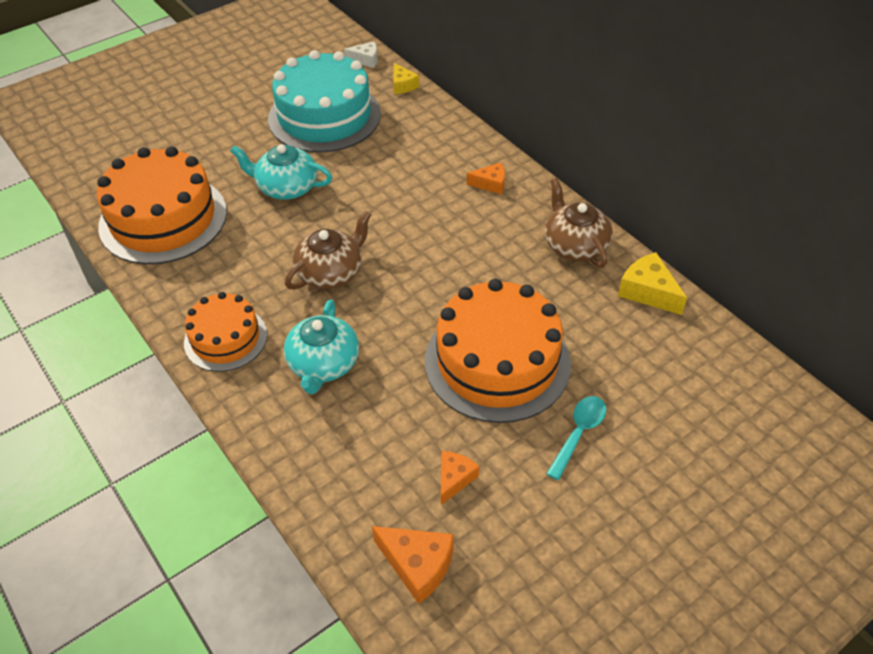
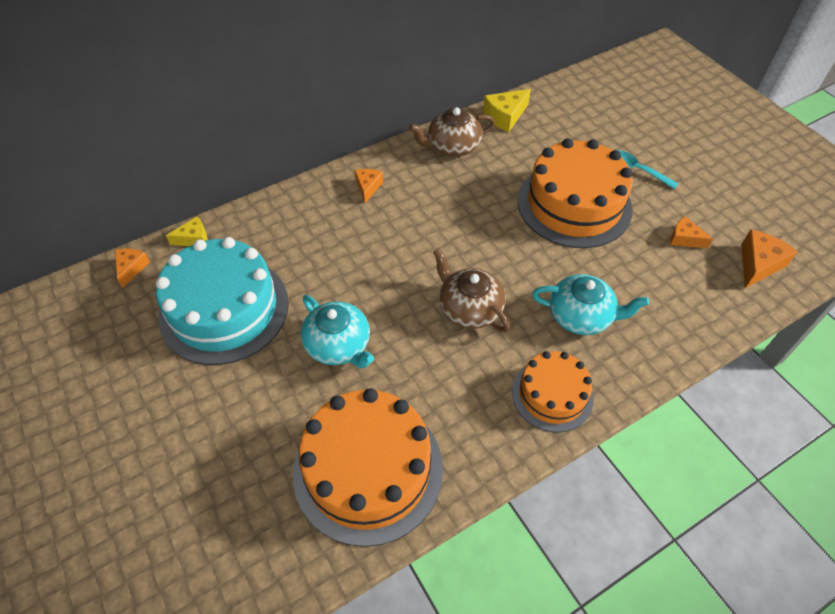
camera: 85 degrees left, 5 degrees up
(286, 187) = (338, 345): turquoise teapot -> turquoise teapot turned 60 degrees counterclockwise
(366, 60) = (131, 268): white cheese -> orange cheese

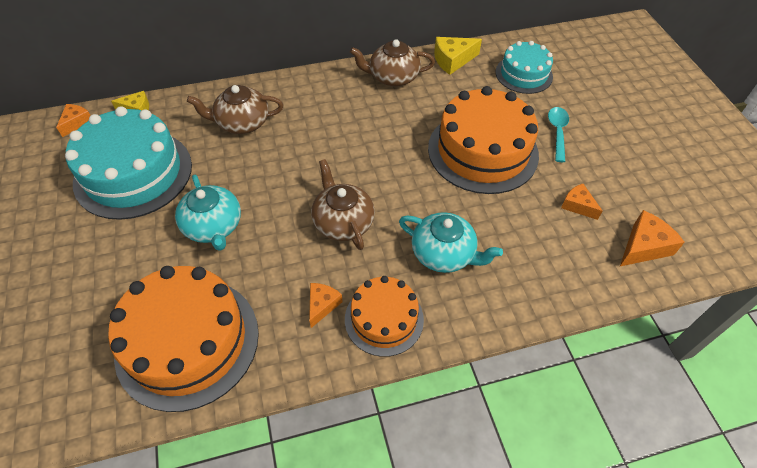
camera: 15 degrees right, 0 degrees up
(317, 228) = (242, 123): none -> brown teapot
(368, 187) = (301, 97): orange cheese -> orange cheese (322, 305)
(580, 117) = (524, 74): none -> turquoise cake
(636, 170) = (557, 132): turquoise spoon -> turquoise spoon turned 45 degrees clockwise

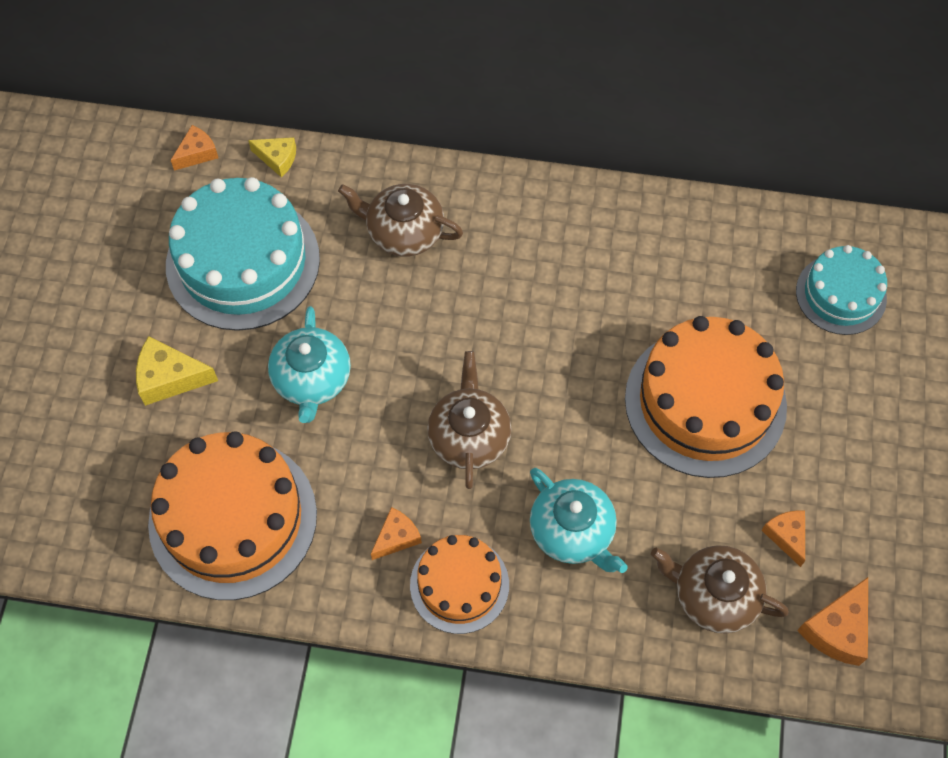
camera: 25 degrees right, 10 degrees up
(393, 77) = (643, 228): brown teapot -> brown teapot (714, 595)
(452, 60) = (747, 230): yellow cheese -> yellow cheese (170, 378)
(557, 132) = (830, 413): turquoise spoon -> none
(643, 247) = (837, 629): orange cheese -> orange cheese turned 135 degrees clockwise

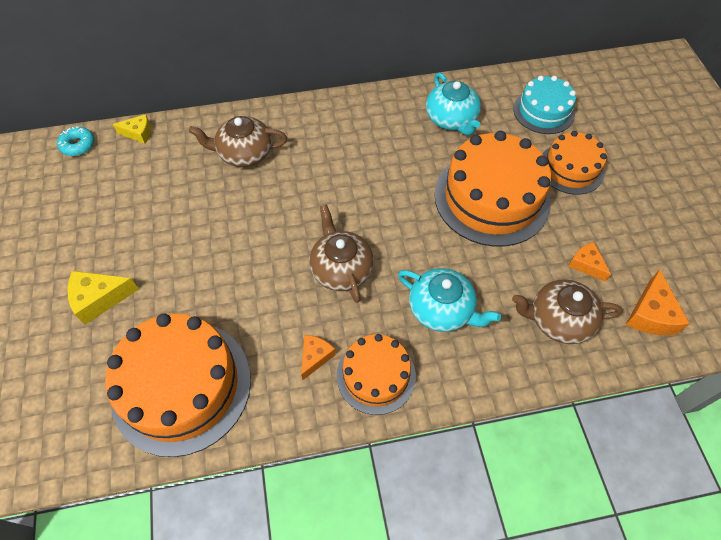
camera: 20 degrees left, 5 degrees down
(197, 153) = (78, 145): orange cheese -> turquoise donut
(243, 262) = (133, 204): turquoise cake -> none
(312, 379) = (211, 266): turquoise teapot -> turquoise teapot (451, 119)
(835, 394) = (571, 168): none -> orange cake

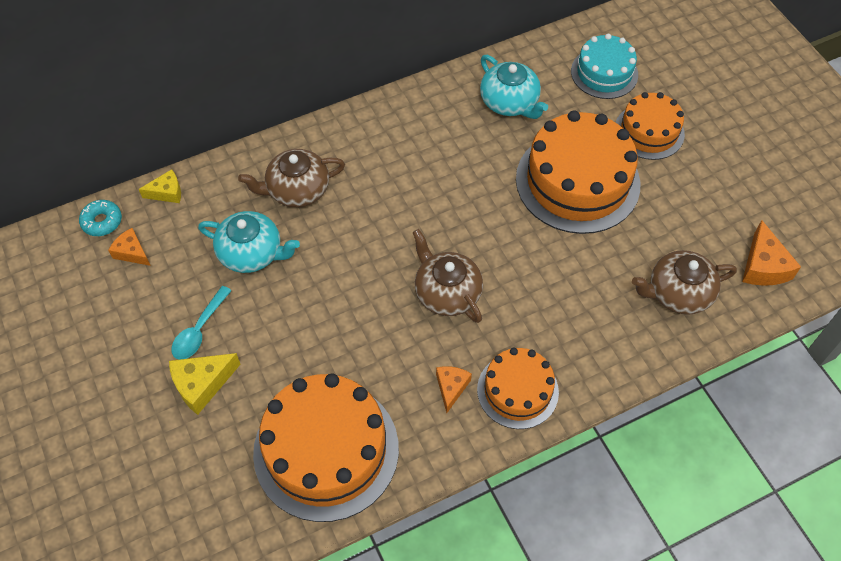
camera: 15 degrees left, 0 degrees up
(117, 251) = (199, 330): none -> turquoise spoon
(442, 309) = (562, 309): turquoise teapot -> turquoise teapot (251, 253)
(586, 264) = (690, 230): orange cheese -> orange cheese (132, 252)

